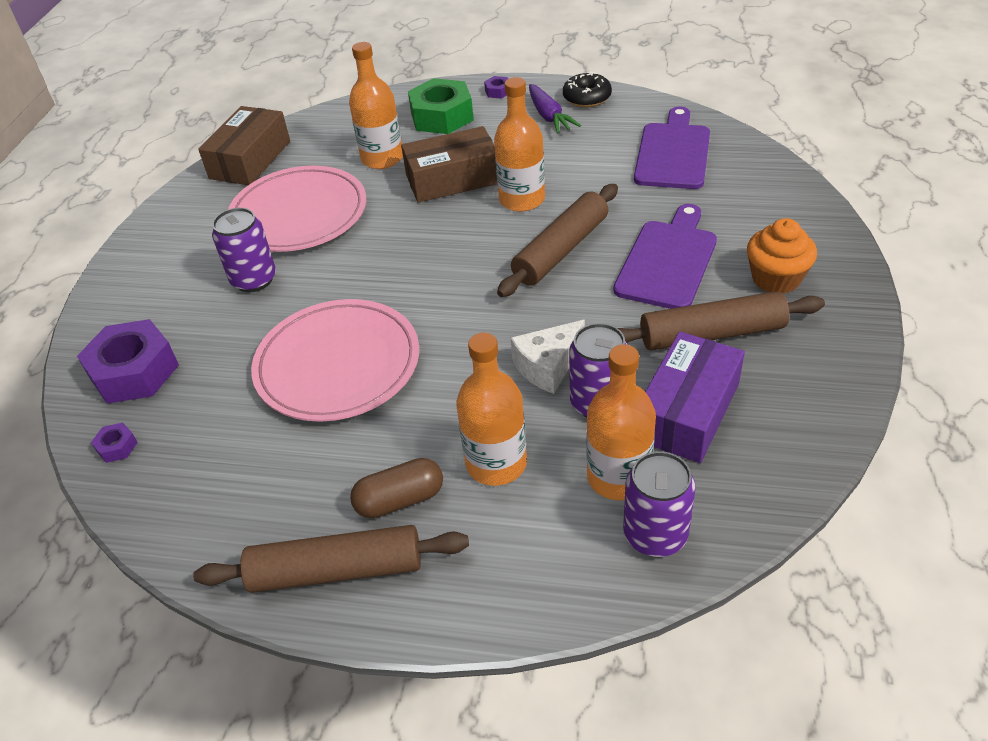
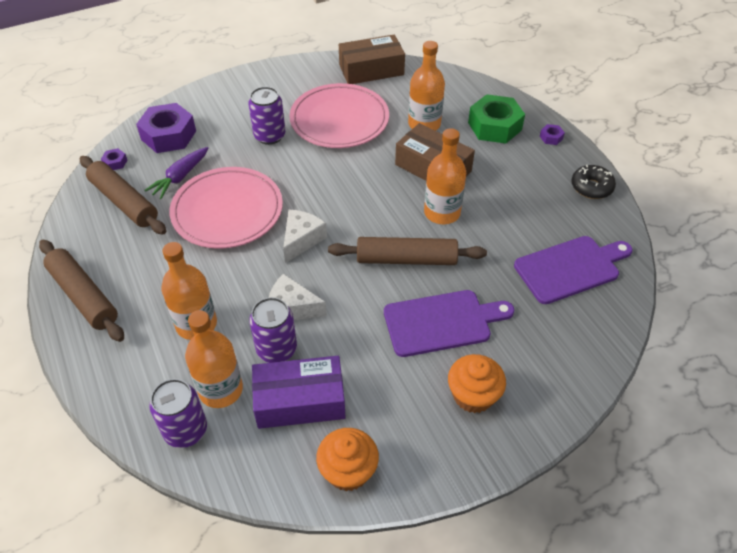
camera: 50 degrees right, 5 degrees up
(400, 500) = (145, 295): brown capsule -> none
(452, 318) = (301, 240): none -> white cheese
(549, 116) = (548, 178): purple carrot -> purple carrot (180, 177)
(712, 334) = (384, 382): brown rolling pin -> brown rolling pin (124, 202)
(808, 408) = (348, 471): none -> orange cupcake

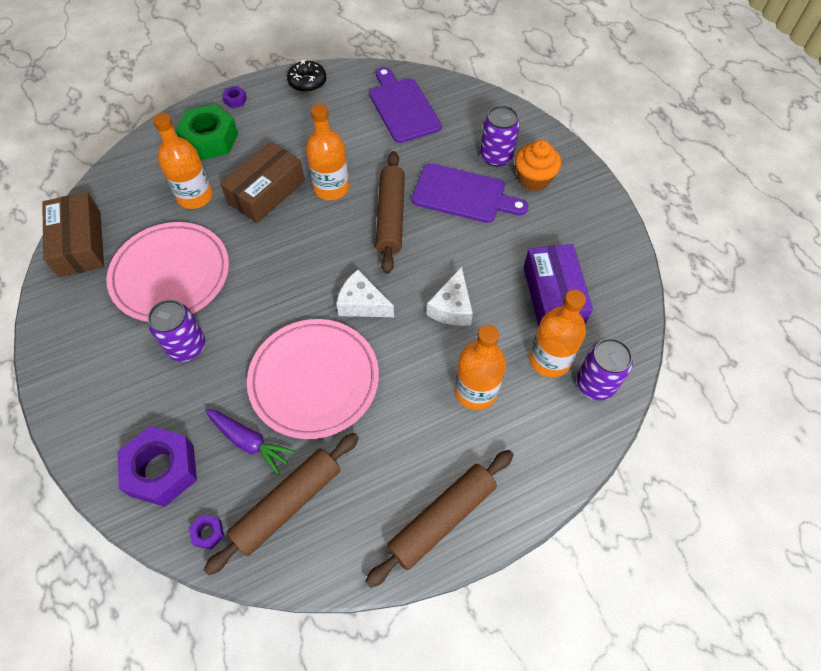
camera: 90 degrees left, 10 degrees up
(276, 349) = (501, 317): purple can -> purple can (496, 156)
(348, 471) = (612, 260): orange cupcake -> none
(442, 322) = (463, 194): purple cutting board -> purple cutting board turned 120 degrees clockwise

